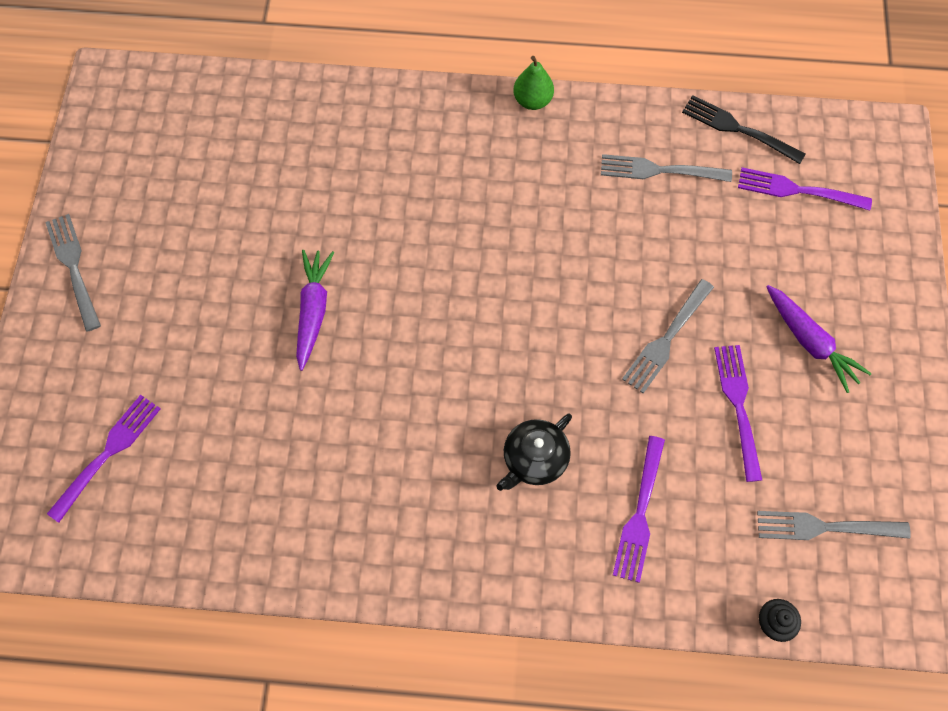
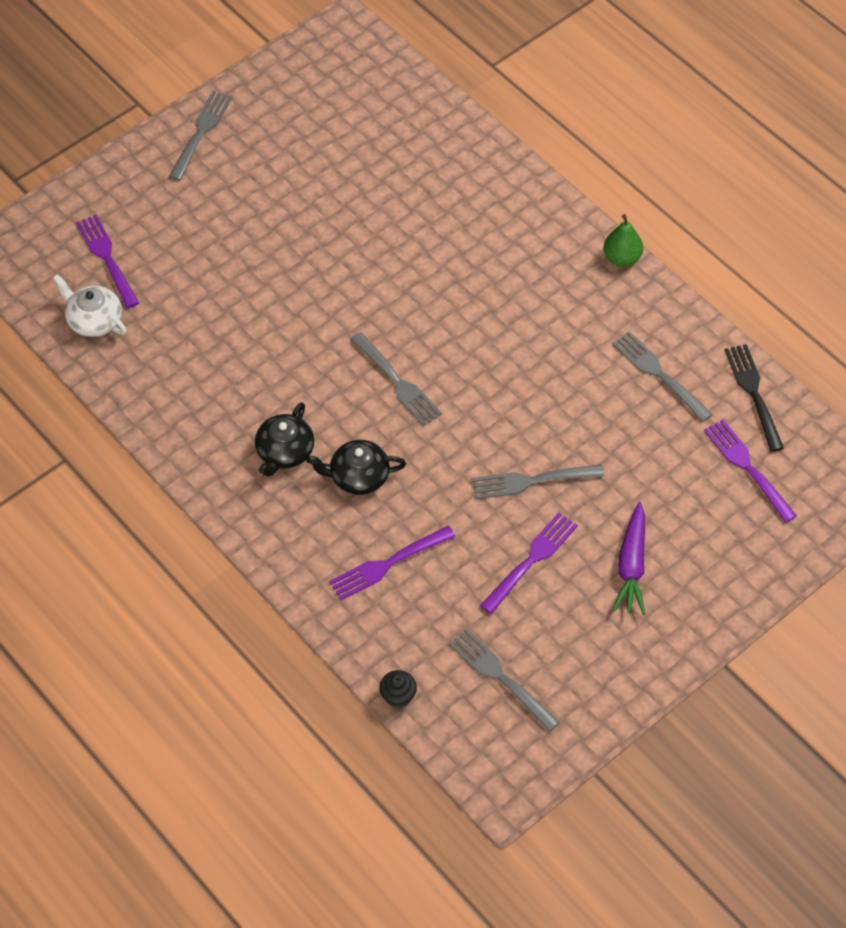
camera: 45 degrees right, 10 degrees down
(107, 454) = (107, 259): purple fork -> purple fork turned 105 degrees counterclockwise
(155, 523) = (94, 320): none -> white teapot
(313, 310) = (319, 275): purple carrot -> none
(452, 493) = (284, 452): none -> black teapot
(475, 348) = (396, 381): none -> grey fork

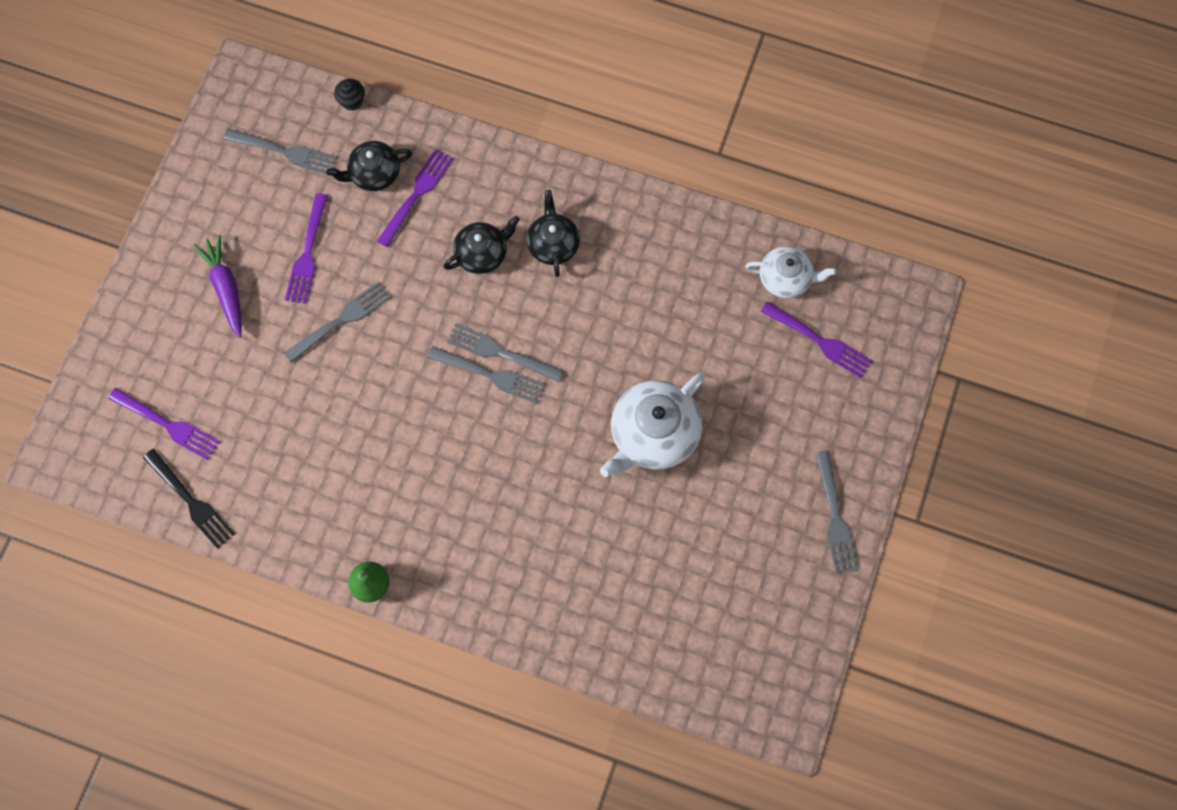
camera: 150 degrees right, 15 degrees up
(306, 256) = (653, 434): none -> white teapot
(419, 607) = (374, 173): none -> black teapot
(660, 375) = (281, 477): grey fork -> grey fork (489, 375)

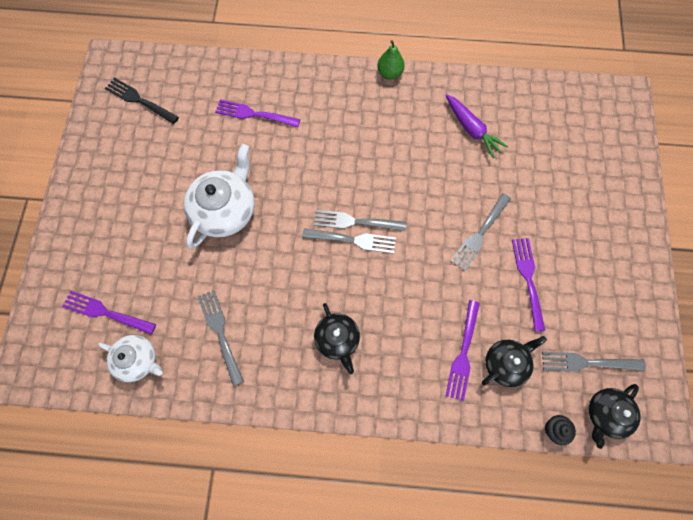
camera: 165 degrees right, 0 degrees up
(167, 424) = (566, 133): purple fork -> purple fork (255, 114)
(190, 500) = (526, 92): black fork -> black fork (140, 100)
(226, 288) = (575, 236): purple carrot -> purple carrot (472, 129)
(482, 253) = (392, 315): black teapot -> black teapot (605, 413)
(786, 278) = (138, 360): white teapot -> white teapot turned 150 degrees counterclockwise
(834, 516) = (86, 186): grey fork -> grey fork (221, 333)

